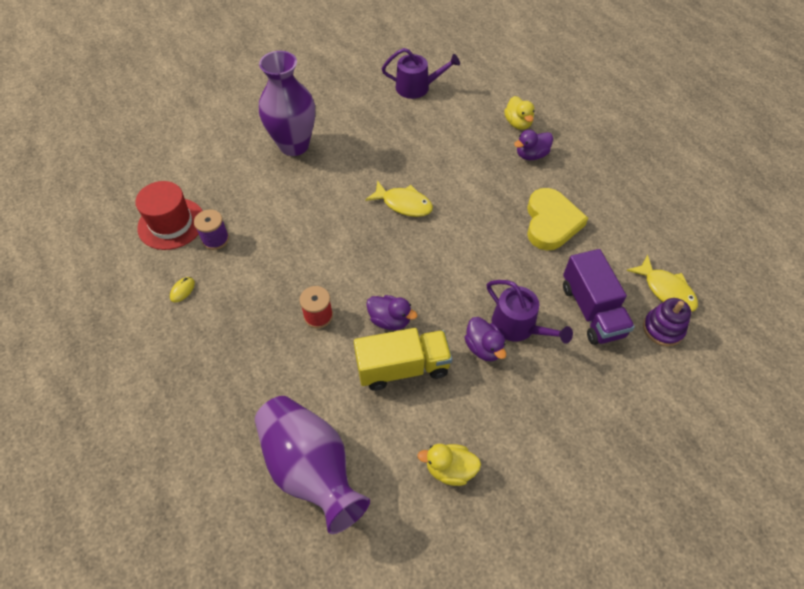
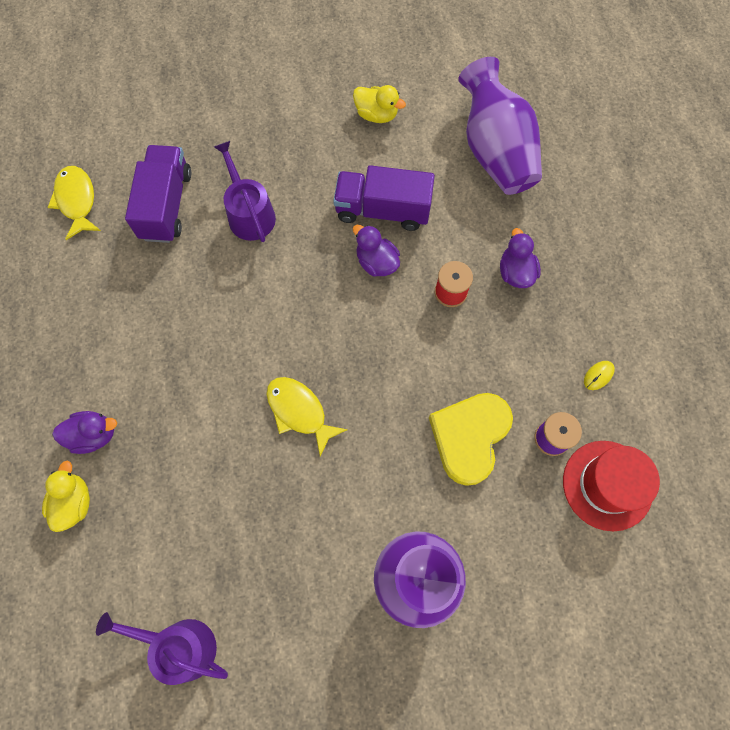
camera: 160 degrees left, 15 degrees up
(403, 368) = (382, 210): yellow truck -> purple truck
(483, 348) = (295, 204): purple duck -> purple duck (515, 272)
(551, 222) = (138, 321): yellow heart -> yellow heart (469, 437)
(663, 329) = (112, 165): purple stacking toy -> none

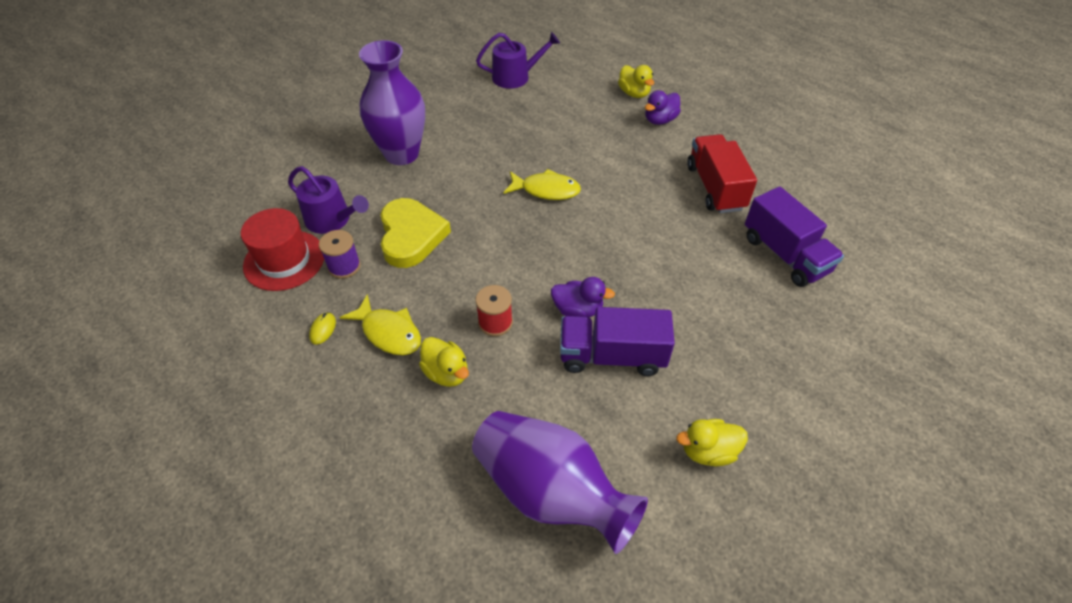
camera: 145 degrees right, 20 degrees down
(77, 201) = (847, 220): yellow fish -> yellow fish (389, 332)
(142, 307) = (715, 187): none -> red truck
(249, 213) = (717, 286): purple watering can -> purple watering can (332, 219)
(382, 210) = (612, 356): purple truck -> purple truck turned 150 degrees counterclockwise
(515, 272) = (446, 373): purple duck -> yellow duck

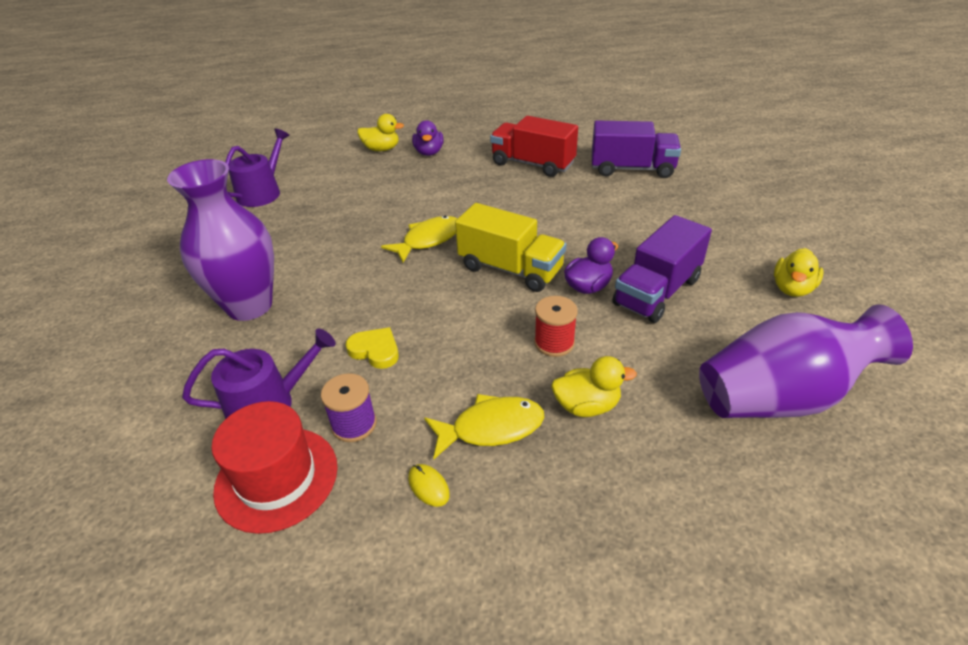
camera: 50 degrees left, 10 degrees down
(411, 236) = (375, 350): yellow heart -> yellow heart, size x0.53
(556, 253) = (510, 269): none -> yellow truck

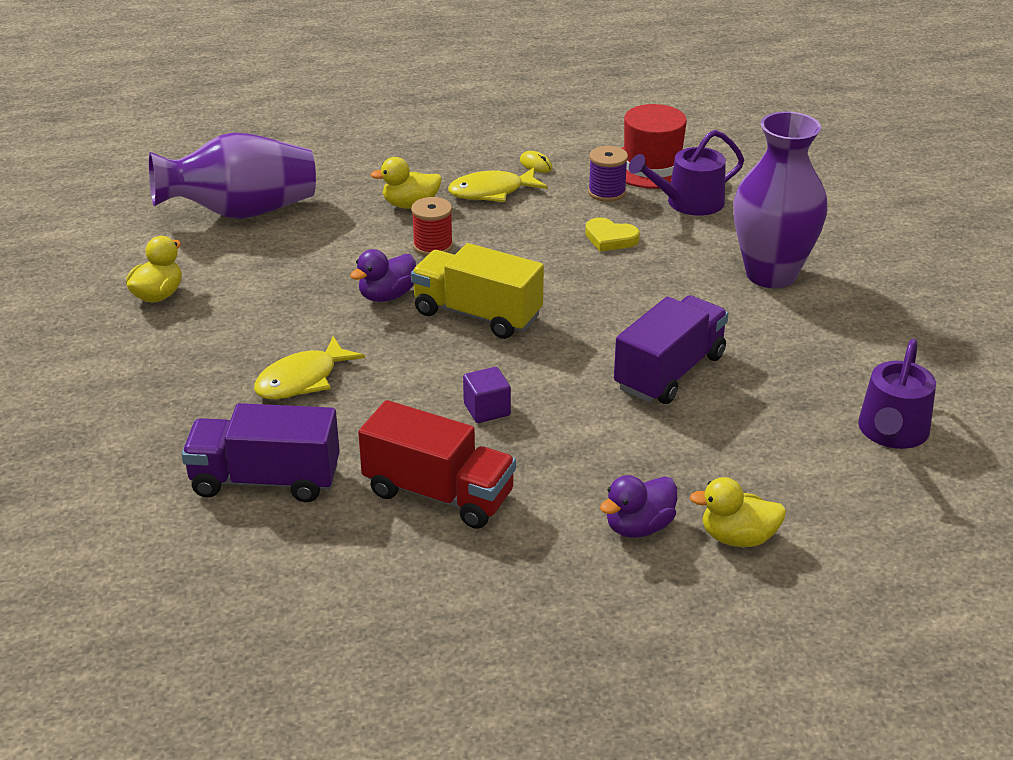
camera: 175 degrees right, 5 degrees down
(428, 240) = (590, 351): yellow fish -> yellow fish (302, 380)
(429, 152) = (639, 527): purple duck -> purple duck turned 120 degrees counterclockwise
(505, 203) = (487, 409): none -> purple cube
(657, 292) = (310, 291): purple truck -> purple truck (669, 372)

